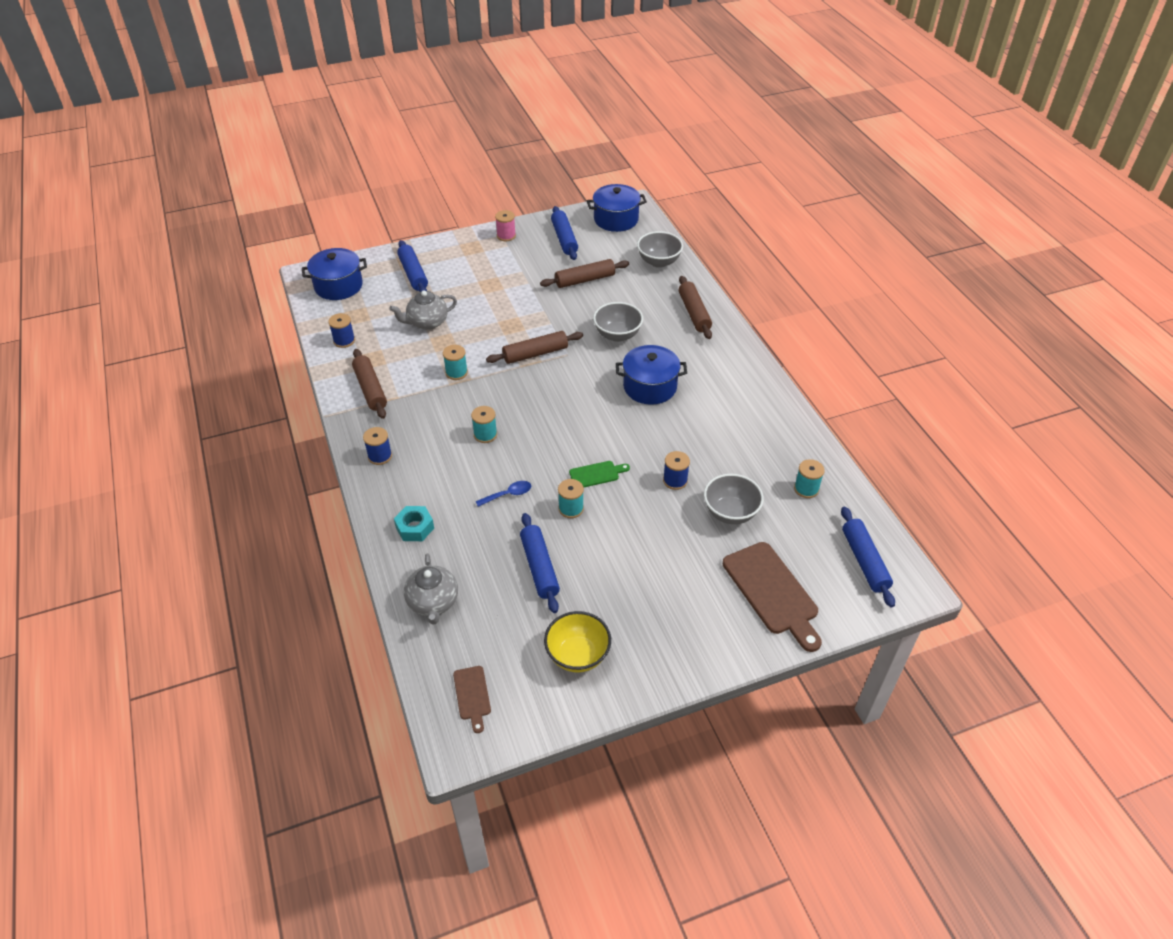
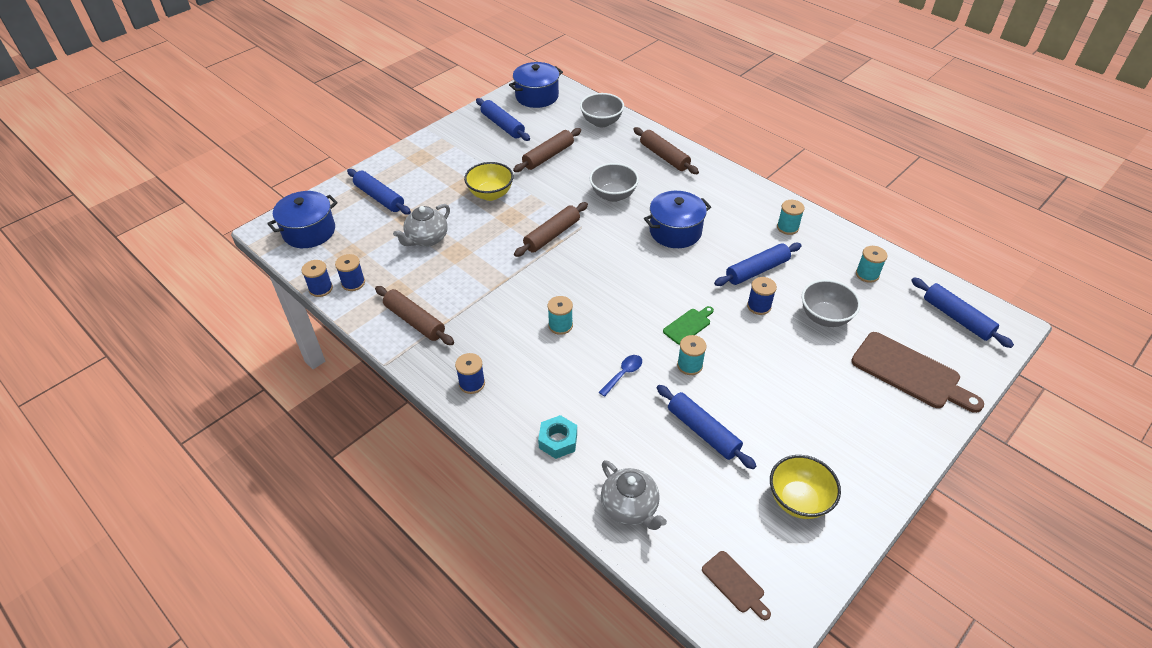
camera: 25 degrees left, 0 degrees up
(316, 337) = (321, 289): none -> blue spool
(456, 372) = (490, 277): turquoise spool -> turquoise spool (787, 227)
(506, 236) = (446, 137): pink spool -> none
(508, 300) = (490, 194): none -> yellow bowl
(699, 448) = (757, 270): none -> blue rolling pin

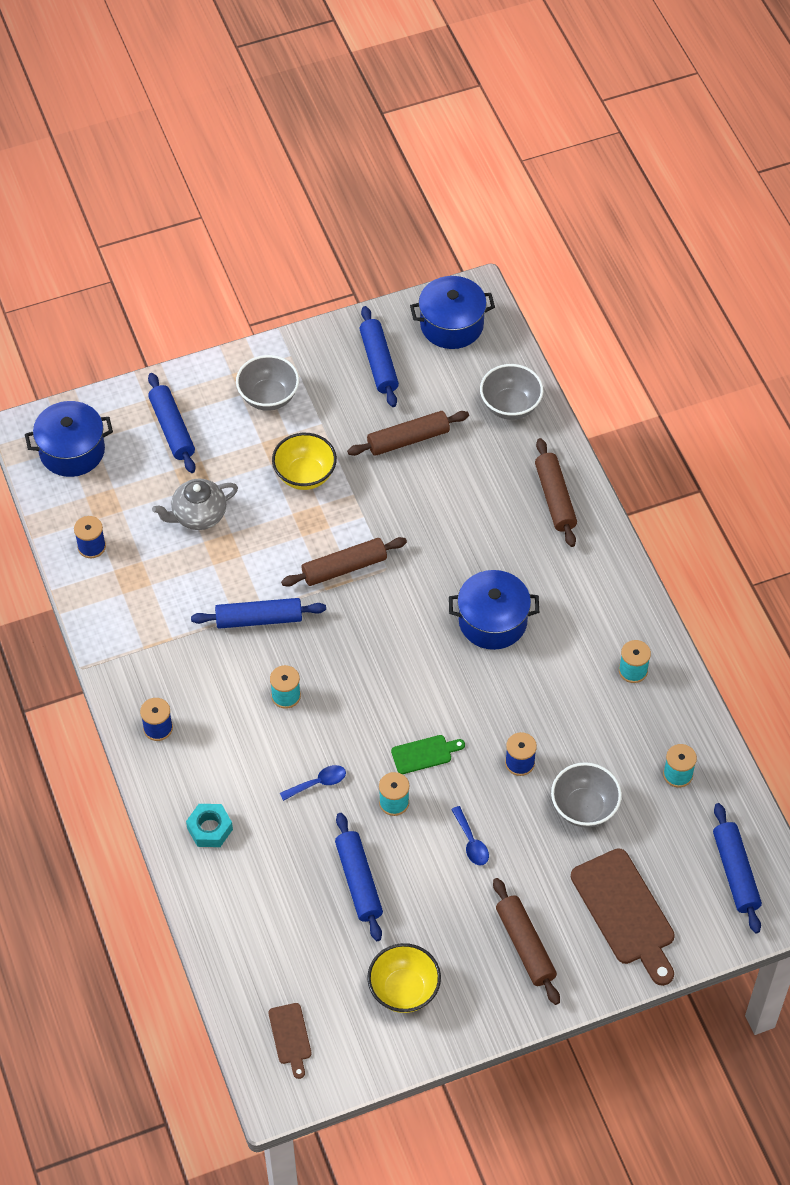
camera: 25 degrees right, 10 degrees up
(321, 289) = (54, 540): blue spool -> none
(414, 321) = (135, 626): brown rolling pin -> brown rolling pin (525, 945)
(613, 195) = (452, 536): grey bowl -> grey bowl (268, 397)
(630, 508) = (239, 926): grey teapot -> none
(757, 270) = (551, 715): blue rolling pin -> blue rolling pin (259, 619)
(765, 370) = (471, 842): none -> blue spoon

